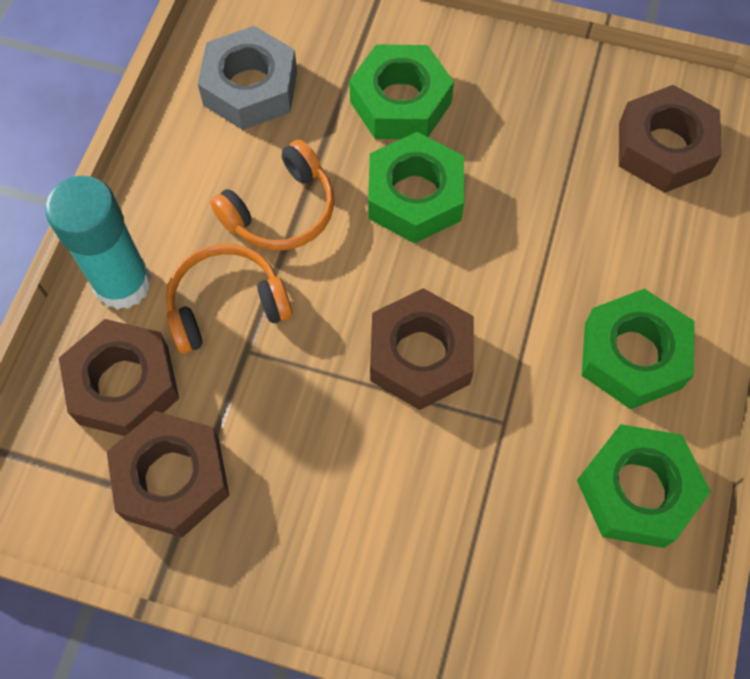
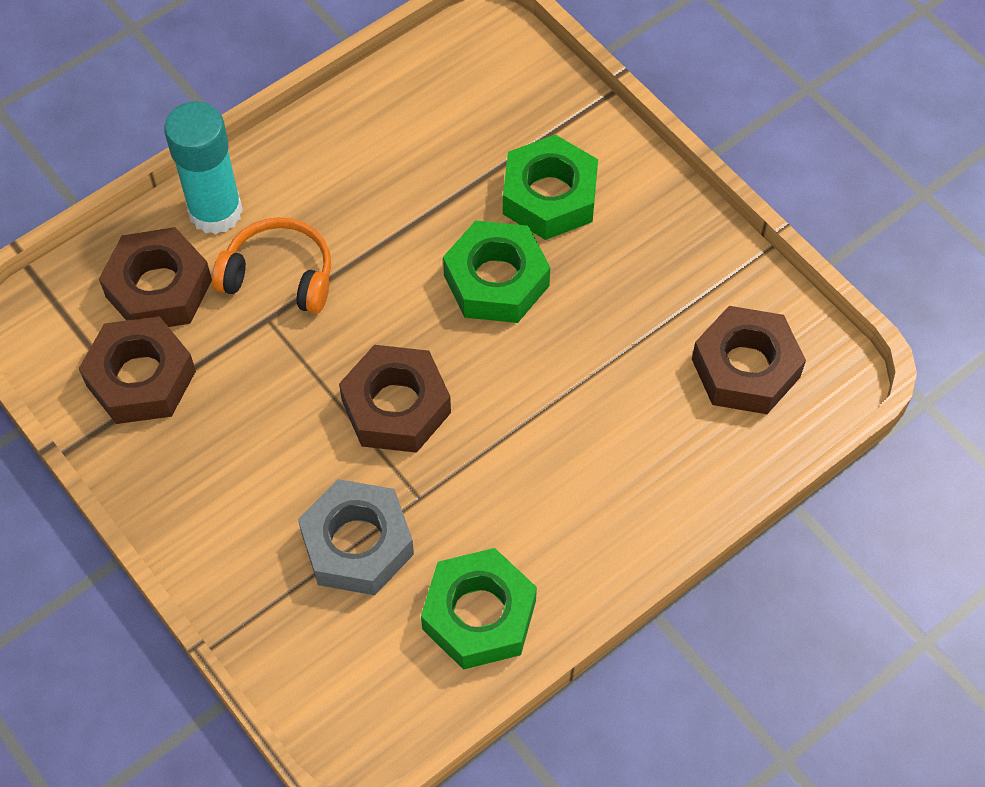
camera: 35 degrees right, 5 degrees down
(250, 88) = (435, 113): grey nut -> grey nut (357, 544)
(281, 211) = (379, 228): orange headphones -> none
(632, 355) = (567, 514): green nut -> none

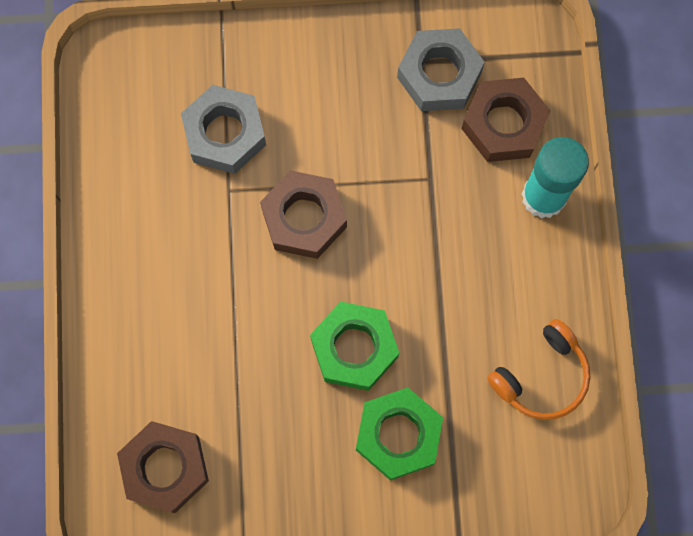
camera: 125 degrees right, 15 degrees up
(141, 378) = (439, 75): brown nut -> grey nut
(279, 275) = (460, 207): orange headphones -> orange headphones (542, 376)
(479, 615) = (125, 174): green nut -> none

